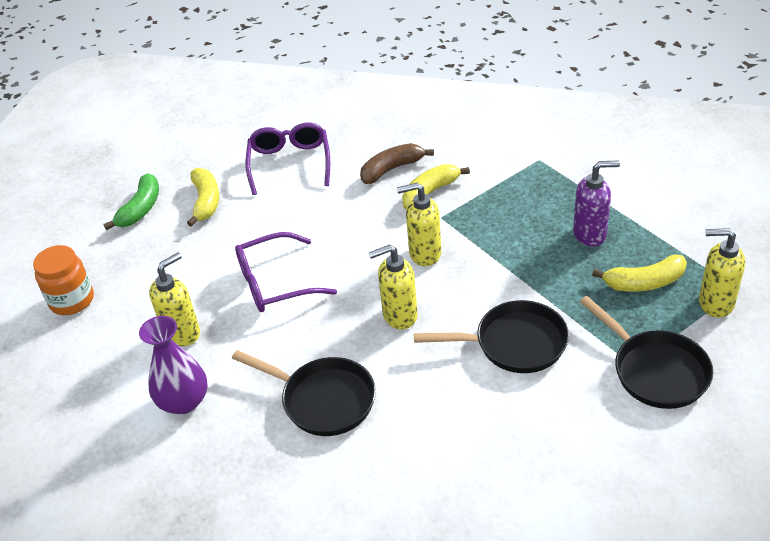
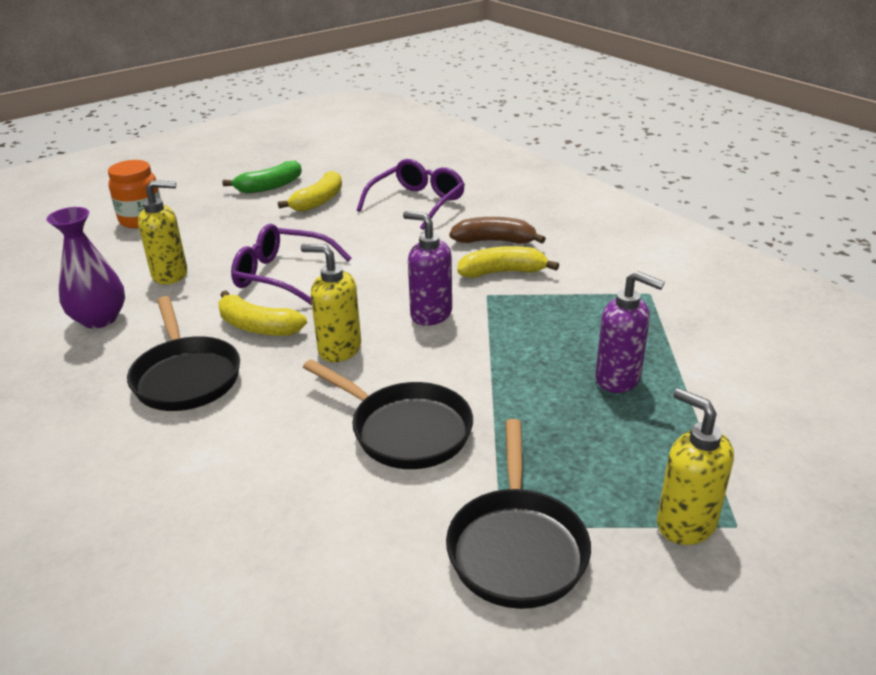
camera: 35 degrees right, 10 degrees down
(424, 254) = (430, 314): yellow soap dispenser -> purple soap dispenser
(644, 282) = (622, 454): yellow banana -> yellow banana (258, 327)

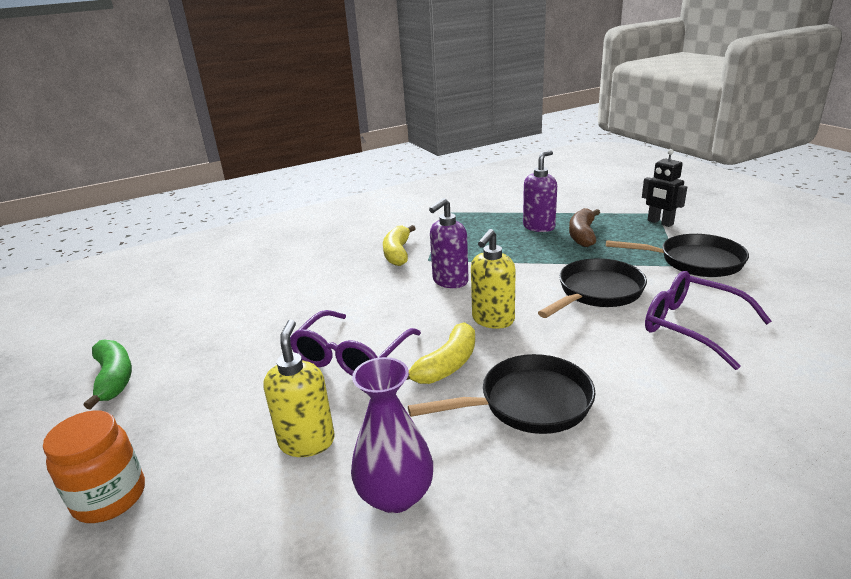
camera: 80 degrees left, 5 degrees down
(318, 201) = (191, 340): yellow banana -> none
(417, 203) = (247, 285): purple glasses -> purple glasses (692, 326)
(494, 241) = (346, 254): brown banana -> brown banana (582, 235)
(685, 523) = (660, 222): yellow soap dispenser -> black robot

